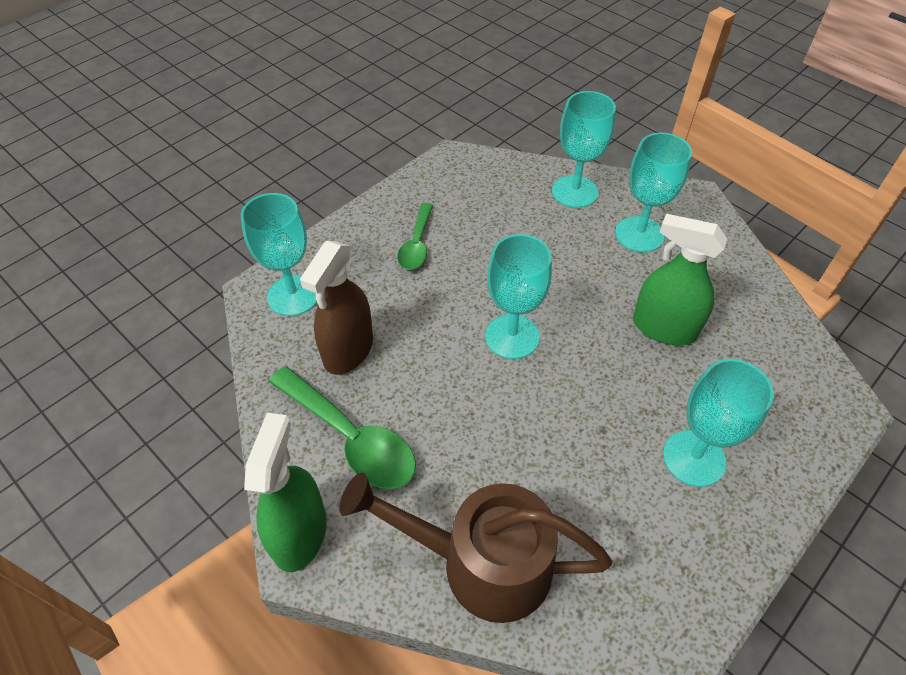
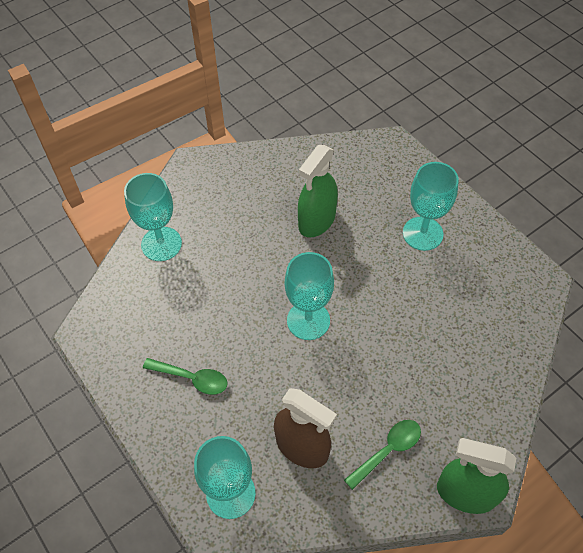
camera: 80 degrees left, 5 degrees up
(351, 438) = (388, 450): green spoon -> green spoon, size x0.62
(480, 563) = (490, 372): brown watering can -> none
(639, 234) = (222, 211): turquoise goblet -> none

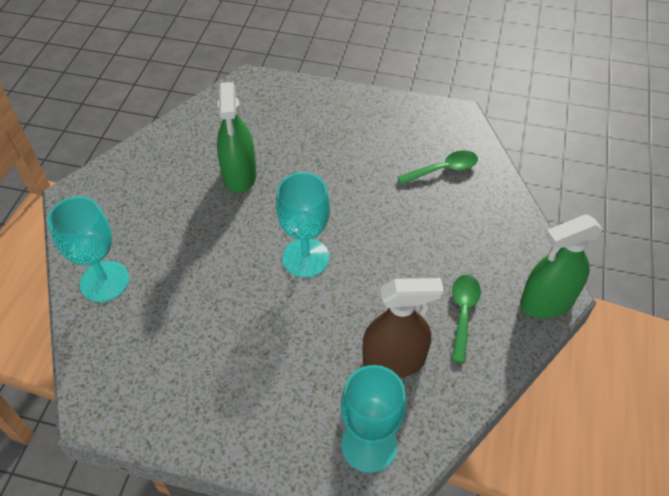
camera: 40 degrees left, 5 degrees down
(192, 378) = (244, 376): green spoon -> green spoon (443, 169)
(422, 233) = (338, 134): turquoise goblet -> none

